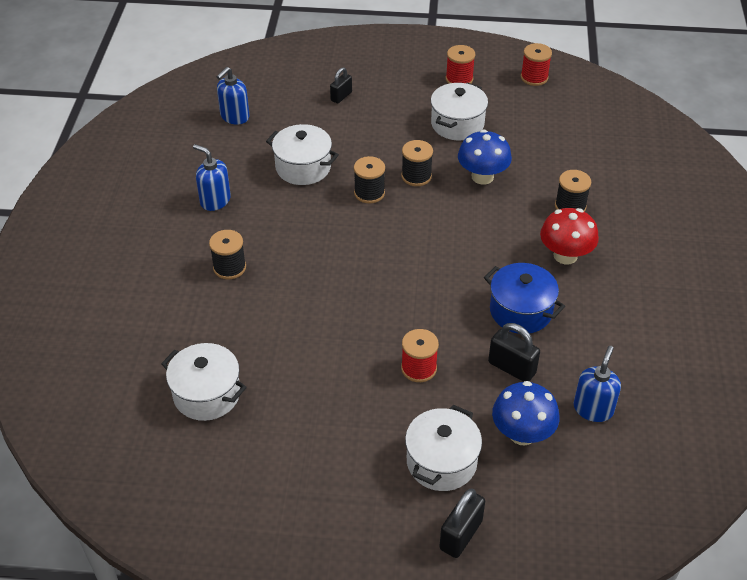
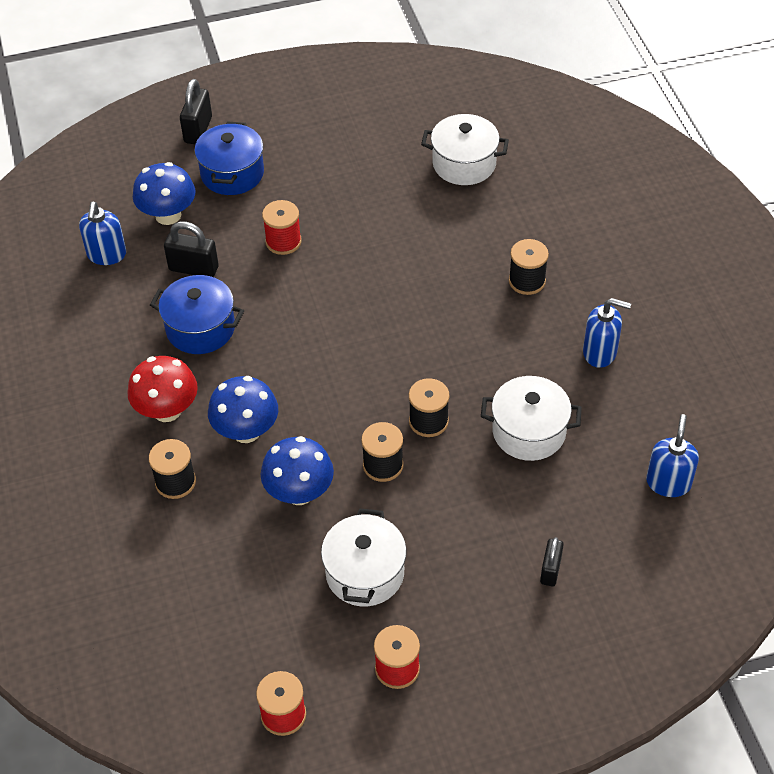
camera: 160 degrees right, 5 degrees up
(441, 462) = (232, 173): white pot -> blue pot
(507, 224) = (246, 431): none -> blue mushroom

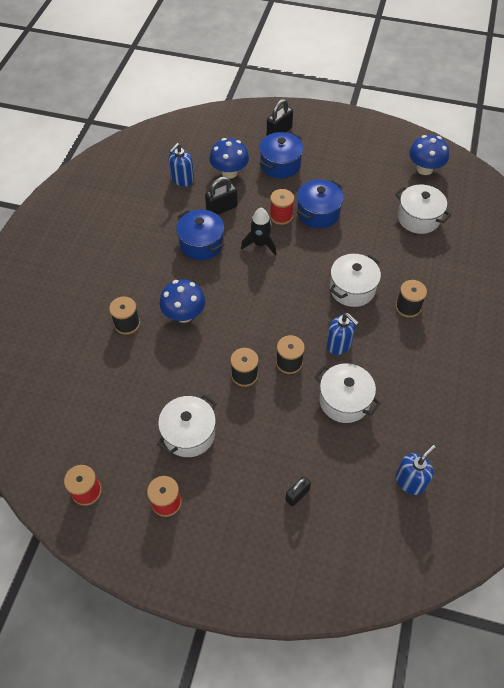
camera: 30 degrees right, 5 degrees up
(167, 410) = (151, 281): red mushroom -> none
(193, 268) = (222, 208): black padlock -> black padlock turned 75 degrees counterclockwise
(282, 291) = (260, 244): none -> black rocket
(299, 492) = (187, 365): blue mushroom -> blue mushroom (424, 169)
(330, 215) = (318, 213): none -> blue pot
(443, 291) = (352, 289): none -> white pot
(600, 352) = (423, 374): blue soap dispenser -> blue soap dispenser (339, 344)

